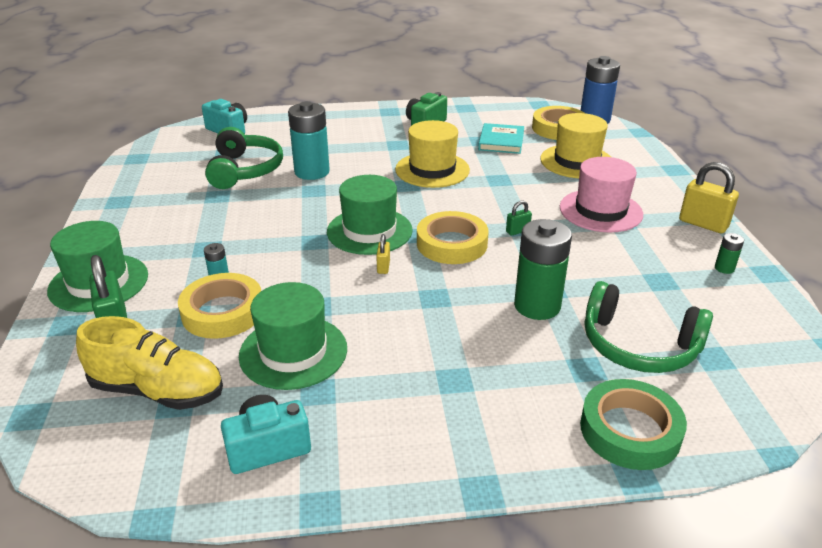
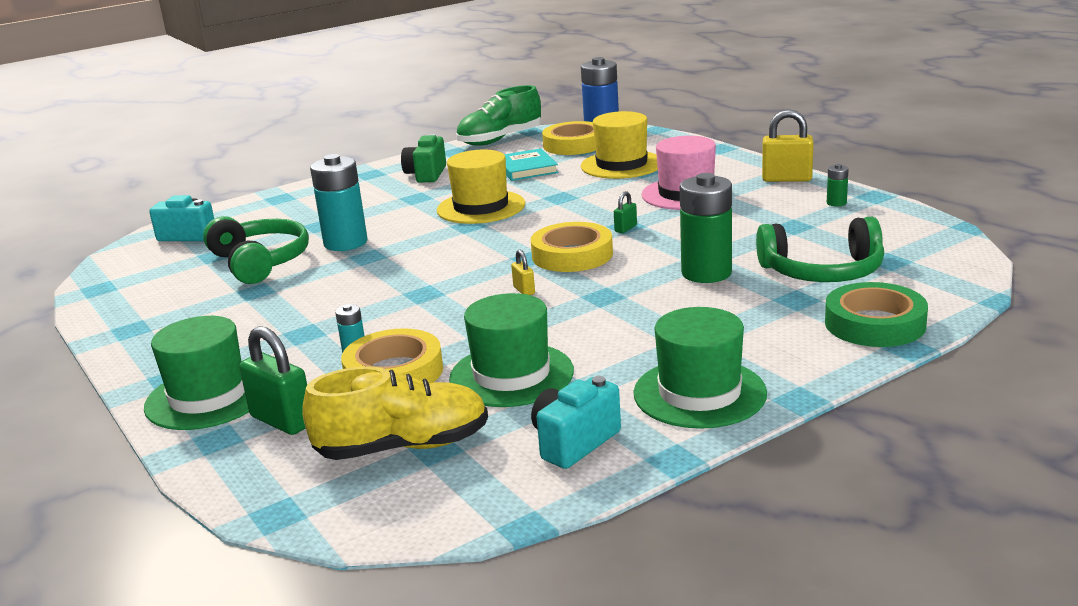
camera: 25 degrees left, 10 degrees down
(369, 231) = (474, 269): green hat -> green hat (699, 393)
(508, 106) = (500, 140): none -> green shoe

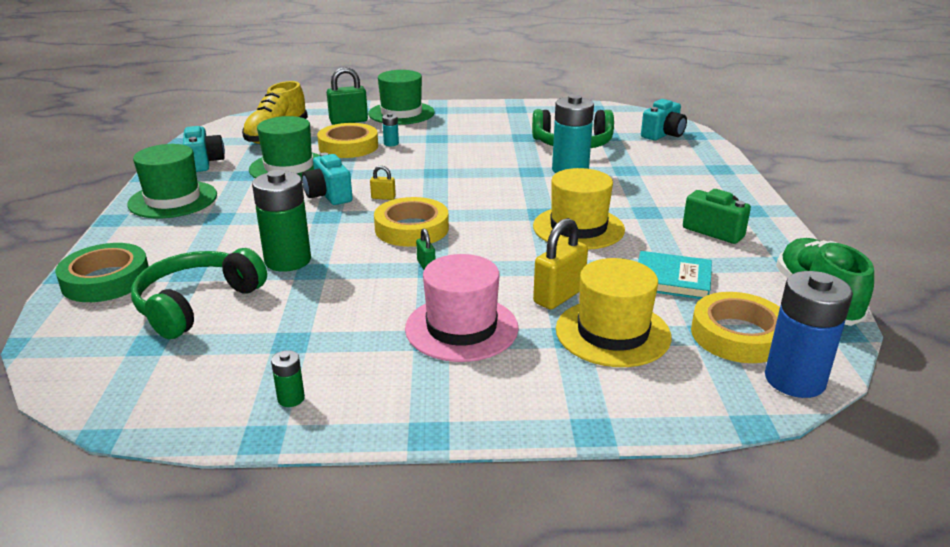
camera: 120 degrees right, 5 degrees up
(556, 316) = (328, 195): none -> turquoise camera
(786, 179) = (406, 412): yellow padlock -> yellow padlock (559, 296)

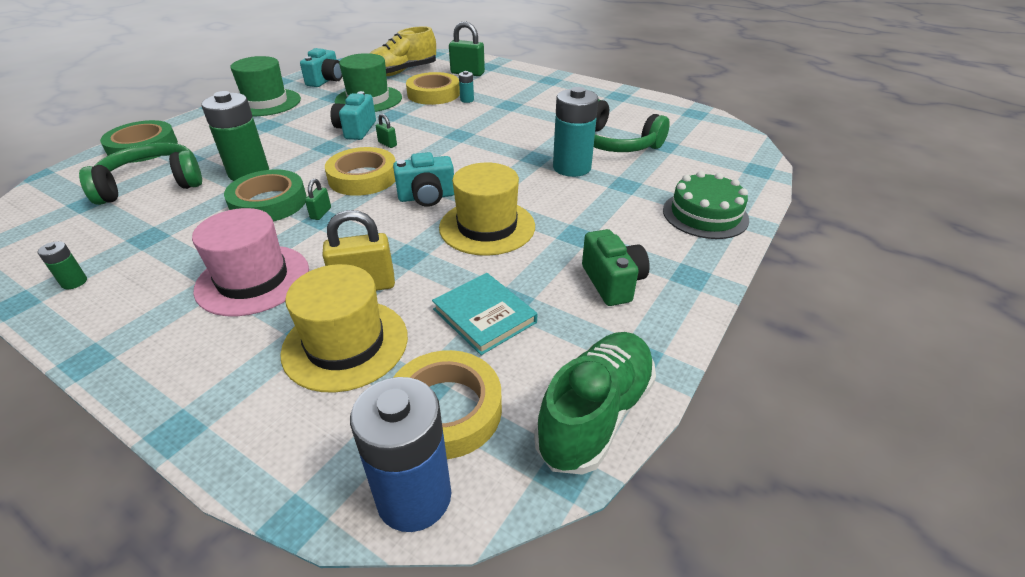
camera: 35 degrees right, 10 degrees up
(360, 275) = (269, 203): none -> green tape
(383, 197) = (387, 144): yellow padlock -> green padlock
(401, 113) = (516, 76): green hat -> none
(663, 134) = (723, 159): turquoise camera -> turquoise camera (427, 197)
(705, 172) = (705, 214): none -> green cake

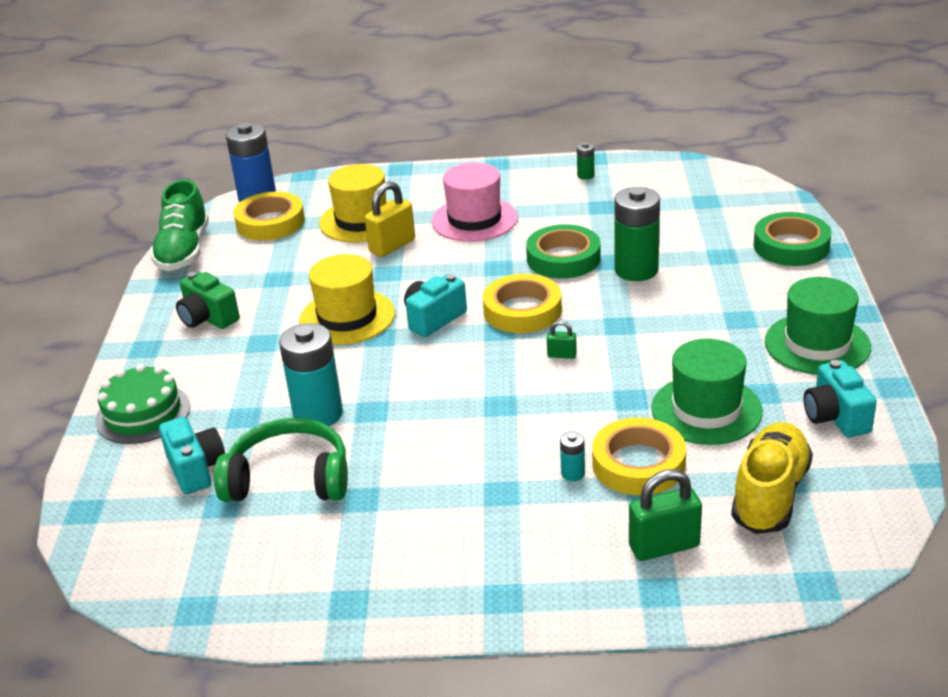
camera: 150 degrees right, 5 degrees down
(152, 184) = (692, 229): green headphones -> none
(321, 213) = (504, 269): green padlock -> none
(356, 130) = (629, 357): turquoise camera -> turquoise camera (196, 469)
(484, 316) = (288, 264): turquoise book -> none

